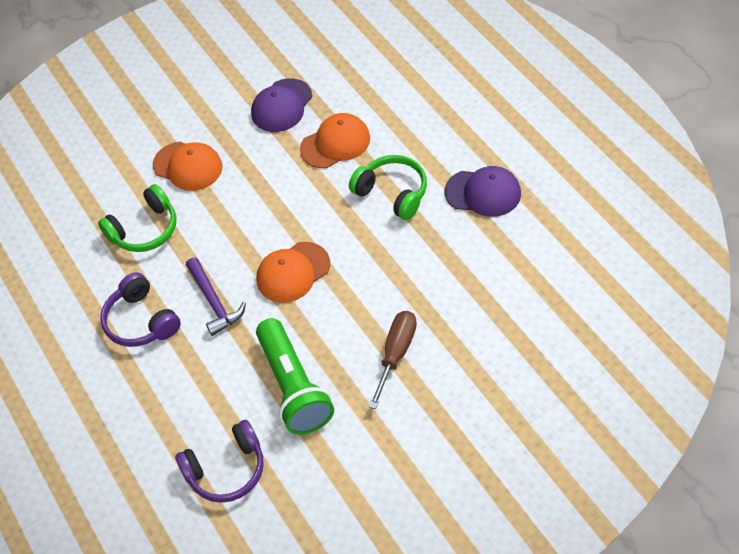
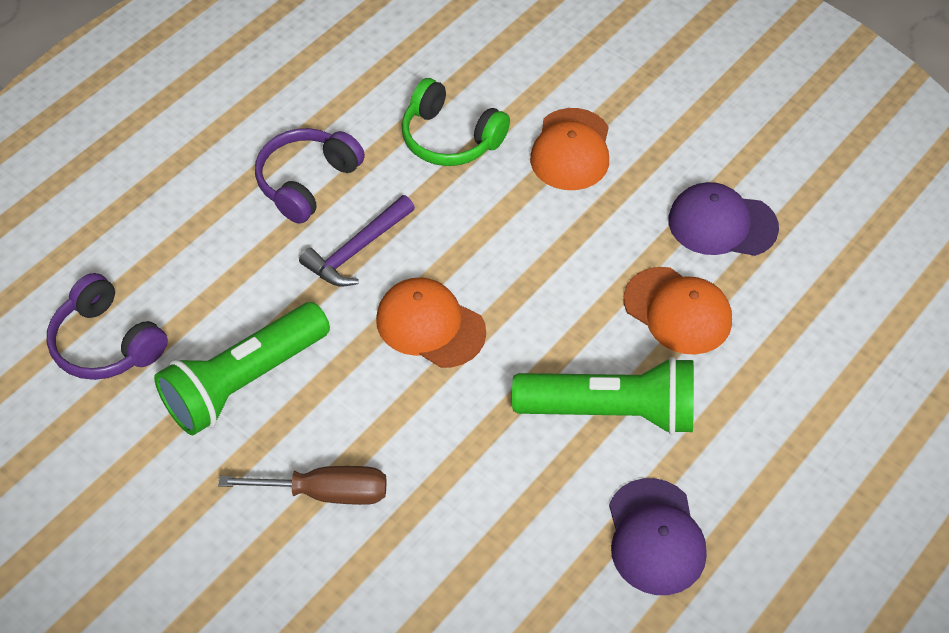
camera: 65 degrees right, 0 degrees up
(392, 193) = (611, 411): green headphones -> green flashlight

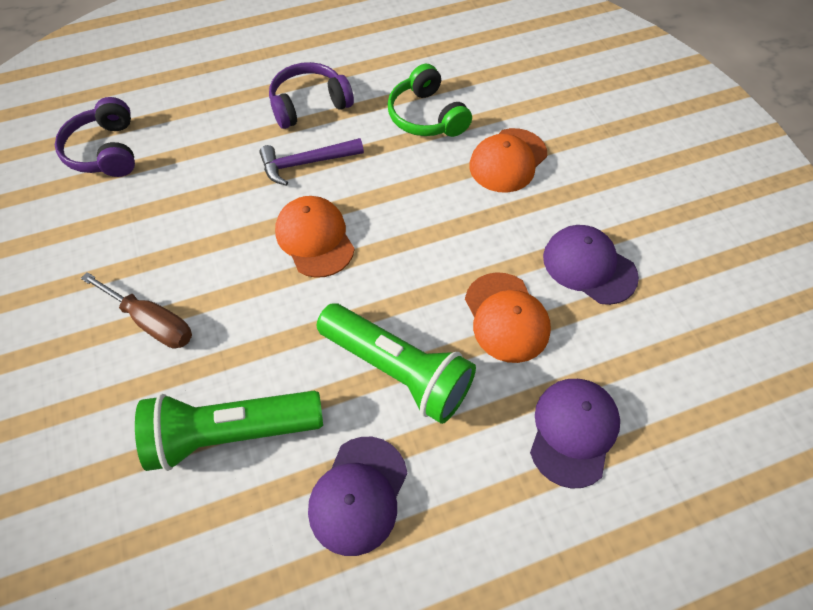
camera: 30 degrees right, 5 degrees up
(244, 382) = (164, 217): green flashlight -> green flashlight (231, 433)
(804, 383) = (573, 431): none -> purple cap

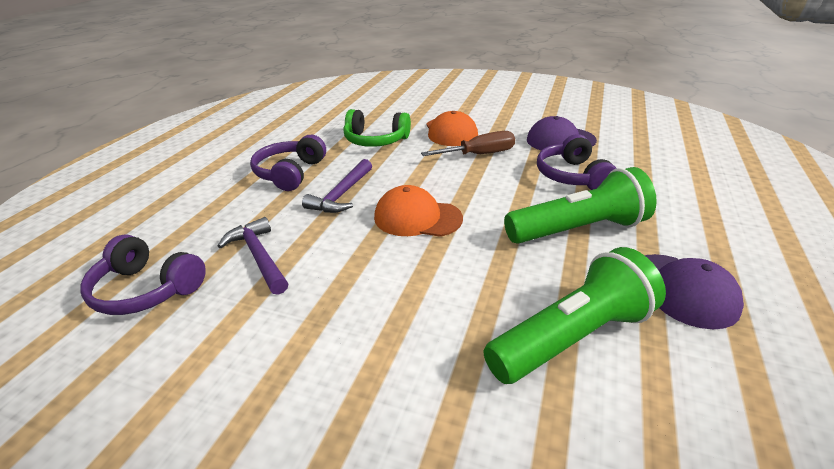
camera: 50 degrees left, 25 degrees down
(152, 322) = (395, 340): brown screwdriver -> brown screwdriver (479, 154)
(183, 179) = (259, 257): none -> purple hammer
(231, 433) = (572, 337): green flashlight -> green flashlight turned 150 degrees counterclockwise
(506, 317) = (572, 176): orange cap -> purple headphones
(573, 431) = (679, 188): purple cap -> none

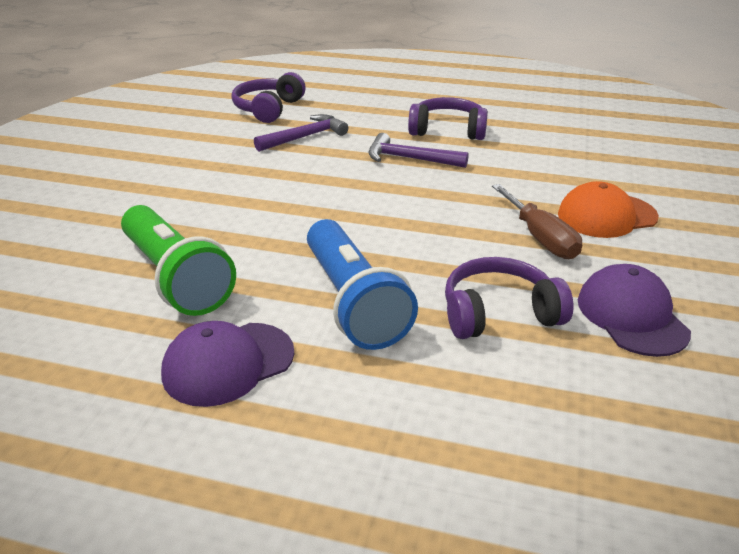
camera: 85 degrees right, 0 degrees up
(375, 140) = (548, 166): green headphones -> none
(417, 218) = (370, 199): orange cap -> none
(578, 229) = (353, 302): green flashlight -> blue flashlight

